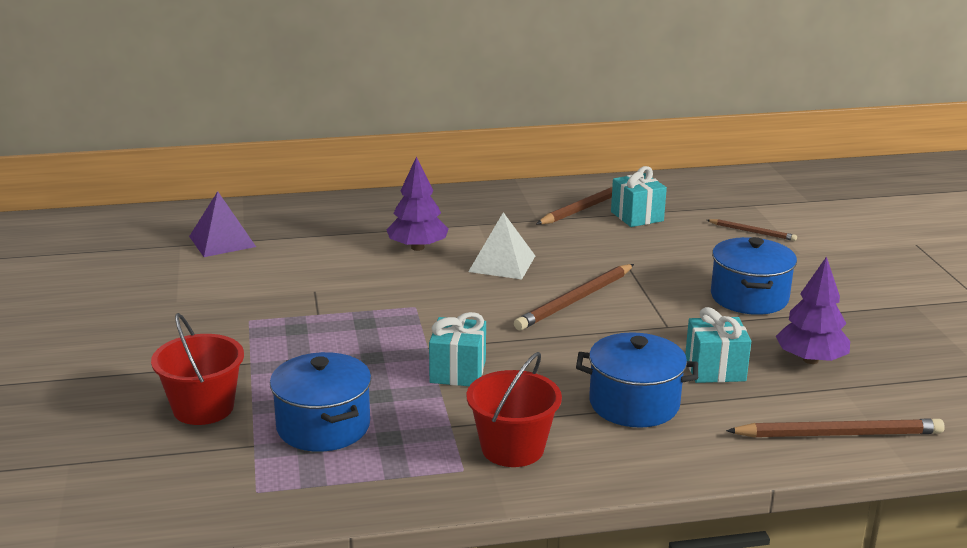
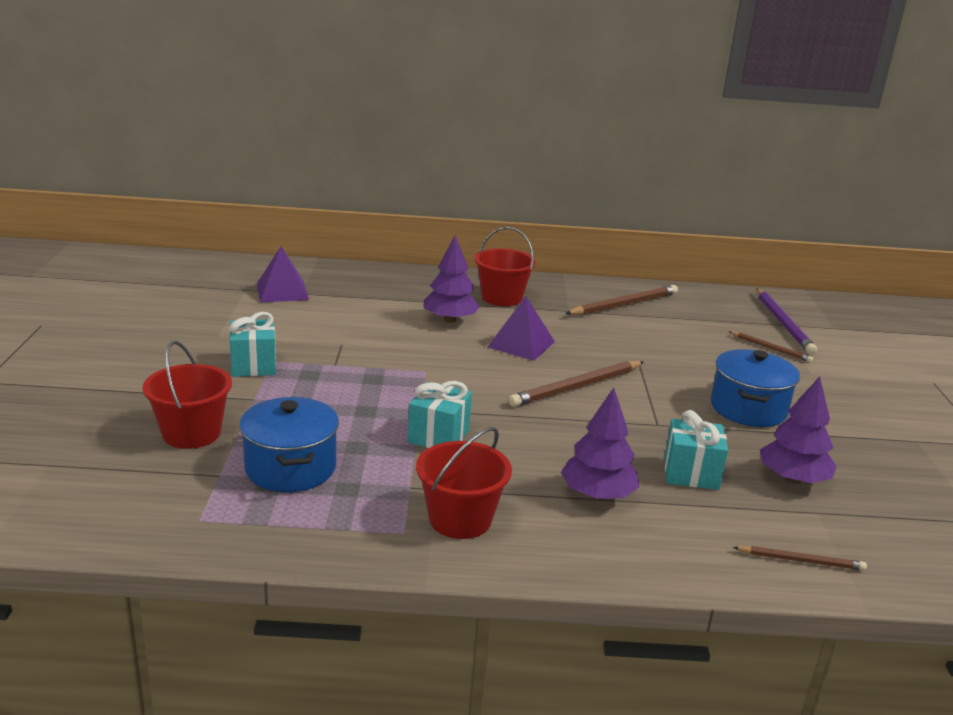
camera: 10 degrees right, 0 degrees up
(462, 215) = (501, 298): none -> red bucket
(502, 263) = (521, 344): white pyramid -> purple pyramid
(634, 404) = (597, 494): blue pot -> purple tree
(637, 216) = (663, 320): turquoise gift -> turquoise gift (253, 365)
(757, 203) = (783, 324): none -> purple pencil
(839, 434) = (801, 560): brown pencil -> brown pencil, size x0.57

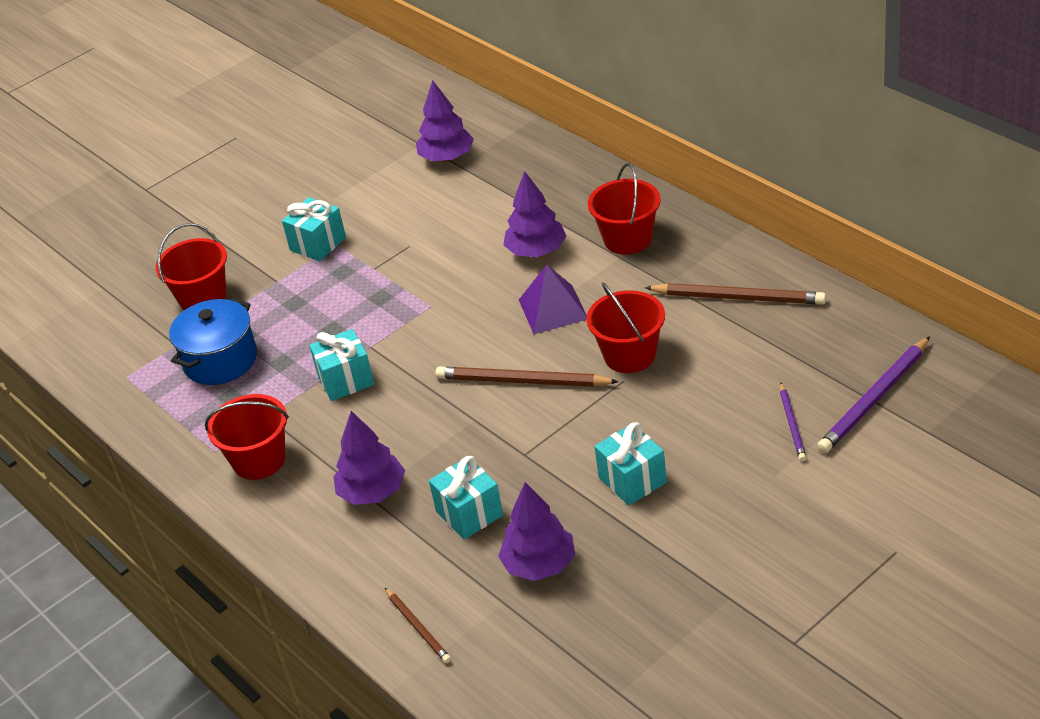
camera: 55 degrees right, 15 degrees up
(282, 291) = (446, 157): purple pyramid -> purple tree
(617, 350) = (630, 355): none -> red bucket
(748, 409) = (632, 480): blue pot -> turquoise gift
(771, 348) = (792, 424): brown pencil -> purple pencil

